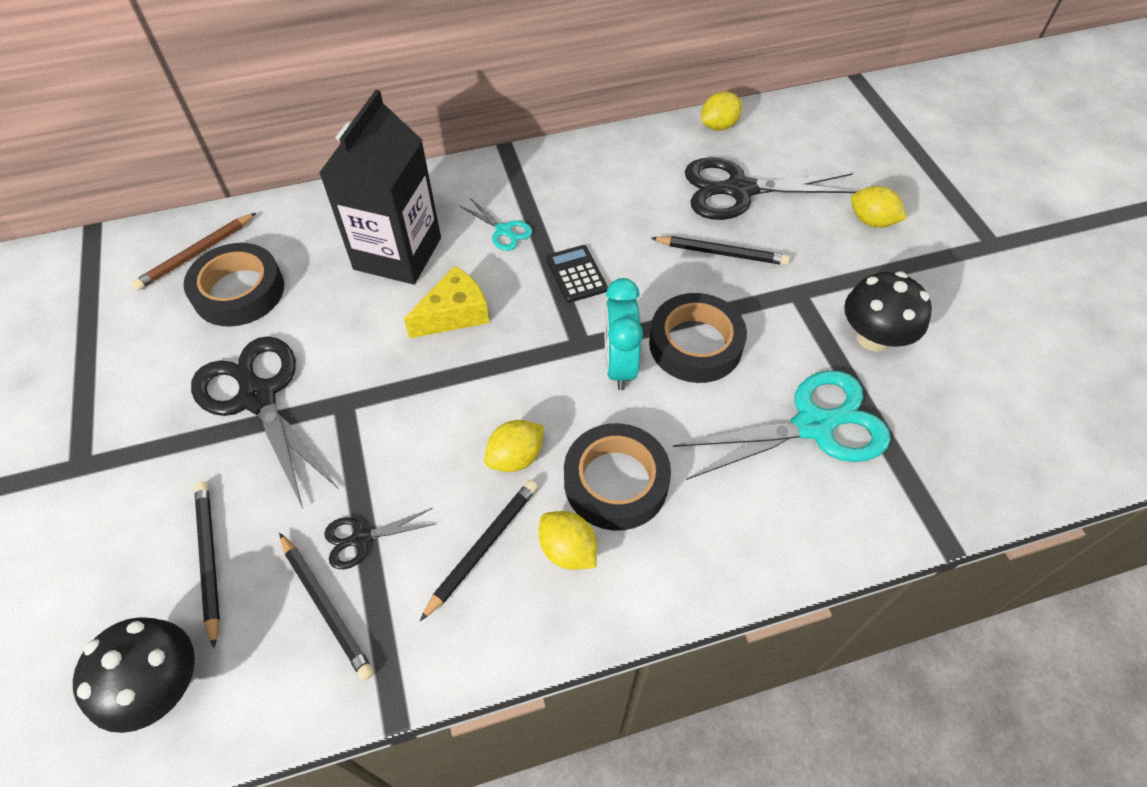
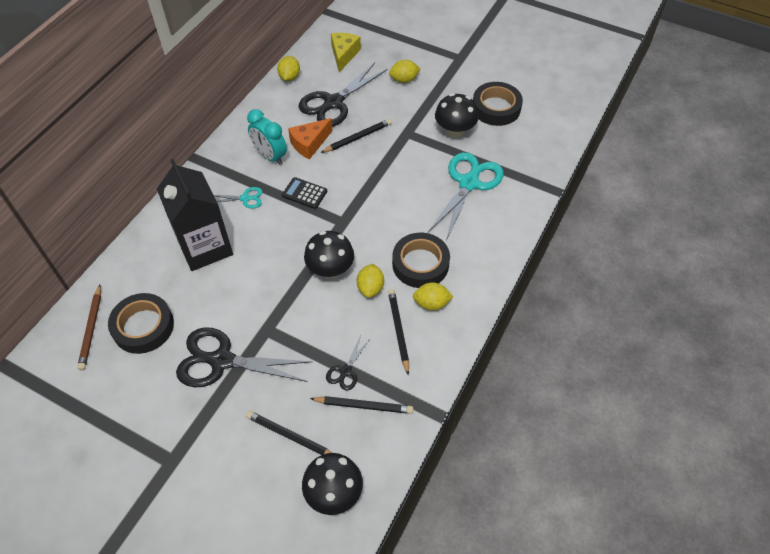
camera: 45 degrees left, 0 degrees up
(454, 314) = (269, 253): yellow cheese -> yellow cheese (344, 55)
(497, 391) = (330, 269): none -> black mushroom
(619, 365) = (369, 218): turquoise clock -> turquoise clock (270, 156)
(652, 219) = (309, 144): none -> orange cheese
(695, 344) = (390, 185): black tape -> black tape (496, 108)

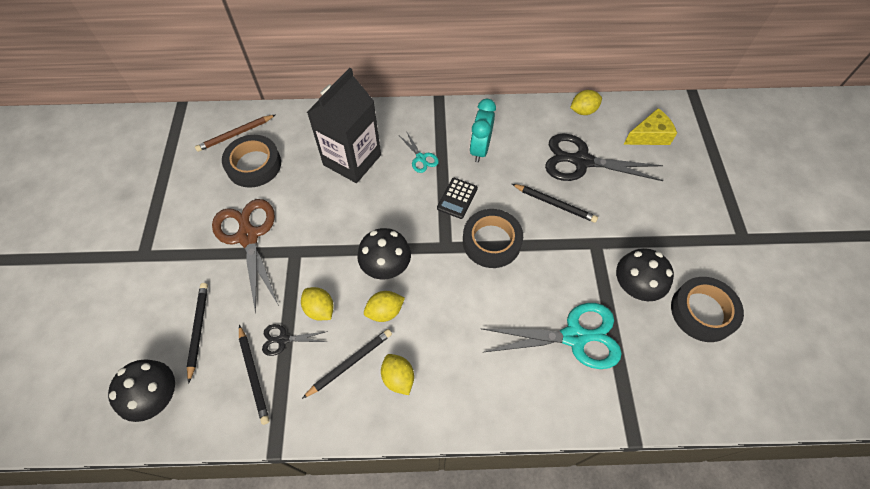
camera: 60 degrees right, 5 degrees up
(222, 360) = (248, 236): black scissors -> brown scissors
(304, 193) = (457, 198): black calculator -> black calculator turned 150 degrees counterclockwise
(309, 144) = (517, 170): orange cheese -> none
(404, 80) = (663, 203): yellow lemon -> yellow lemon (320, 309)
(420, 264) = (439, 342): black tape -> black tape (491, 241)

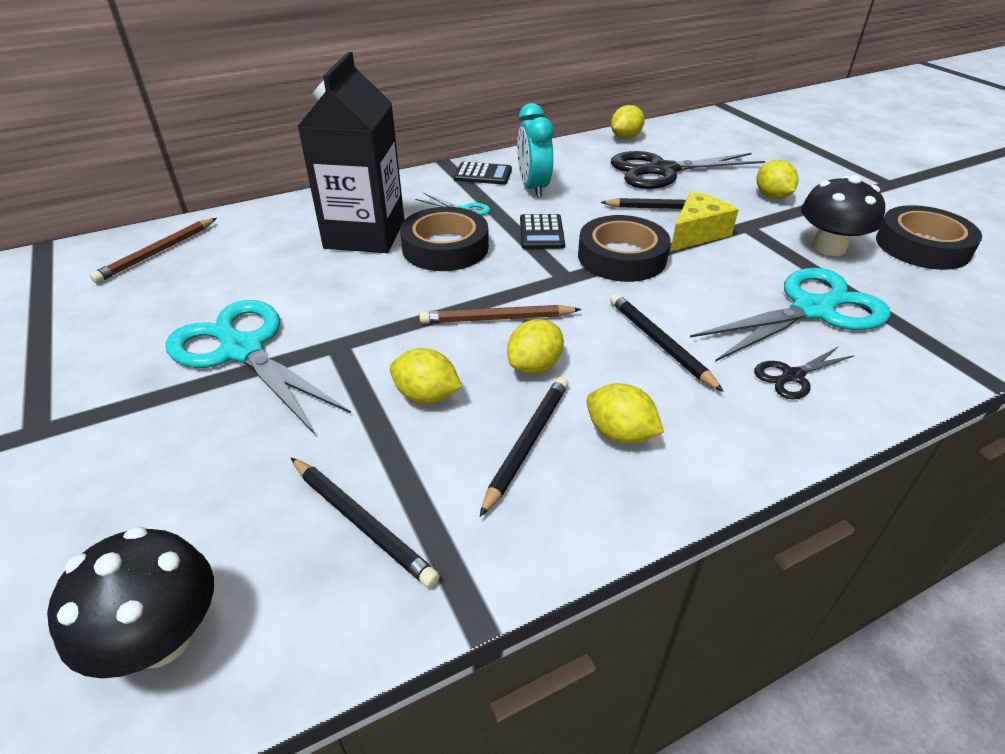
camera: 25 degrees left, 20 degrees down
(198, 330) = (207, 497): black pencil -> black pencil (659, 343)
(248, 236) = (242, 350): brown scissors -> turquoise scissors
(254, 165) = (207, 274): black tape -> black tape (445, 247)
(283, 339) = (387, 454): black scissors -> black scissors (792, 376)
(386, 266) = (496, 319): black mushroom -> brown pencil
(456, 122) = (483, 174): none -> black calculator
(639, 219) = (772, 196): none -> yellow lemon
(649, 136) = (713, 139): yellow cheese -> yellow cheese (696, 233)

